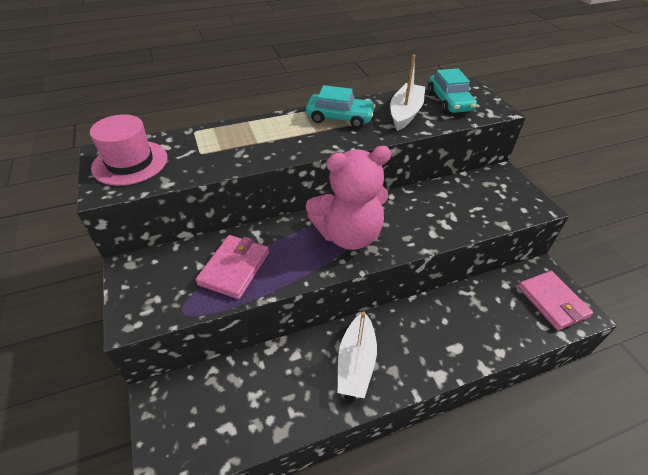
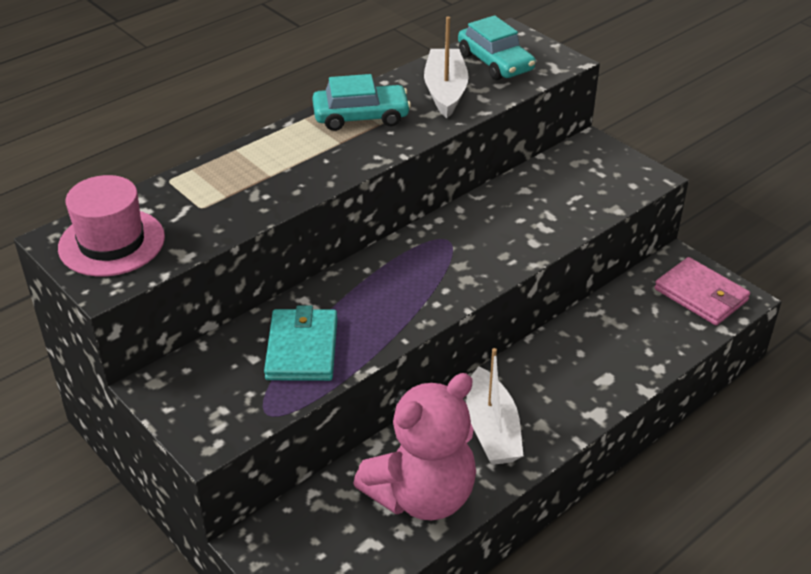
camera: 20 degrees left, 5 degrees down
(234, 268) = (302, 349): pink wallet -> turquoise wallet
(348, 235) = (428, 271): pink teddy bear -> pink teddy bear (422, 495)

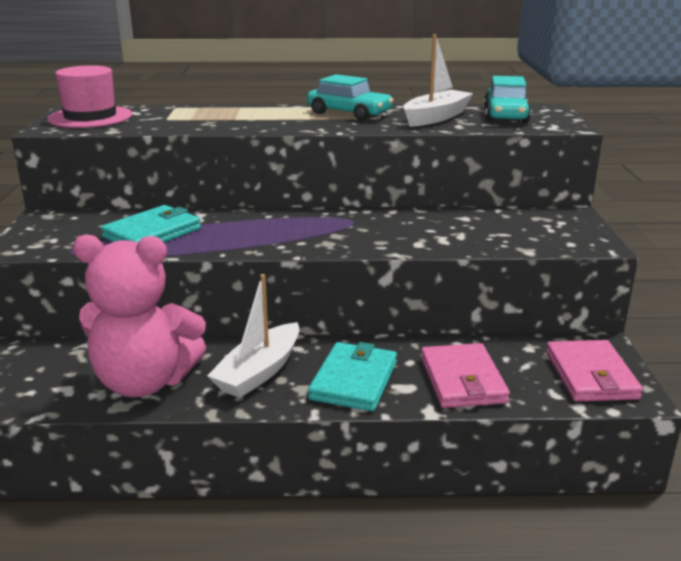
camera: 40 degrees right, 15 degrees down
(566, 394) = (354, 380): none -> turquoise wallet
(633, 349) = (462, 380): none -> pink wallet

